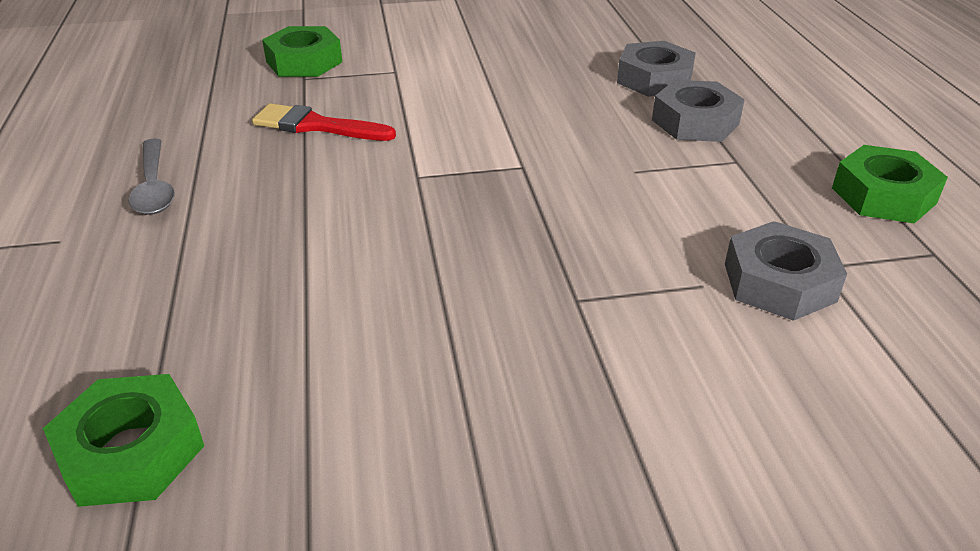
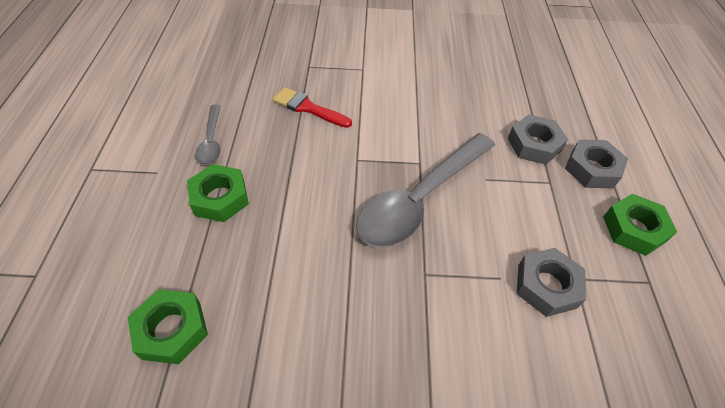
camera: 10 degrees right, 15 degrees up
(304, 62) = (311, 52): green nut -> green nut (220, 198)
(537, 209) = (419, 199): none -> grey spoon
(654, 79) = (519, 103): grey nut -> grey nut (592, 169)

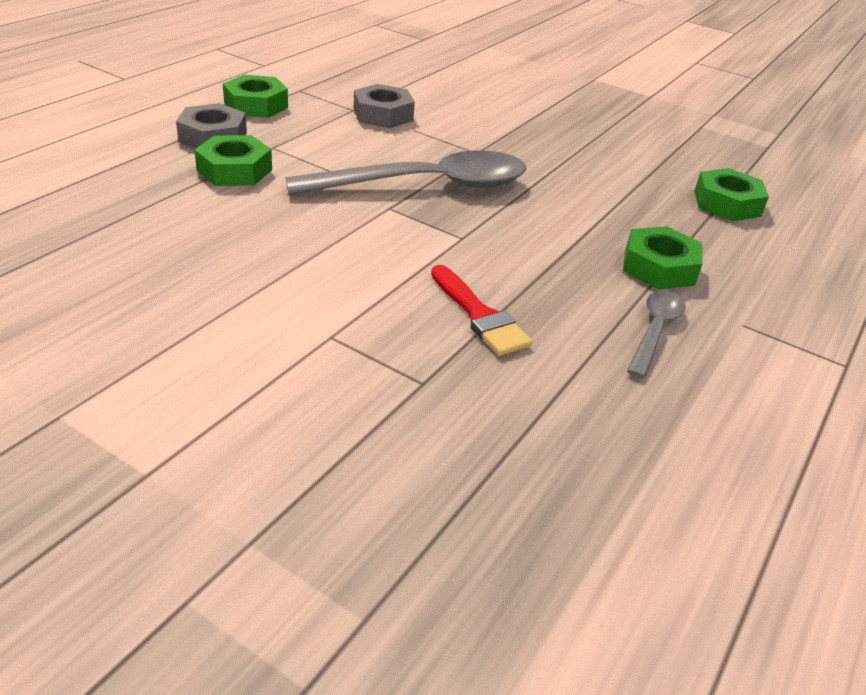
camera: 150 degrees left, 15 degrees down
(534, 144) = (234, 170): grey nut -> green nut

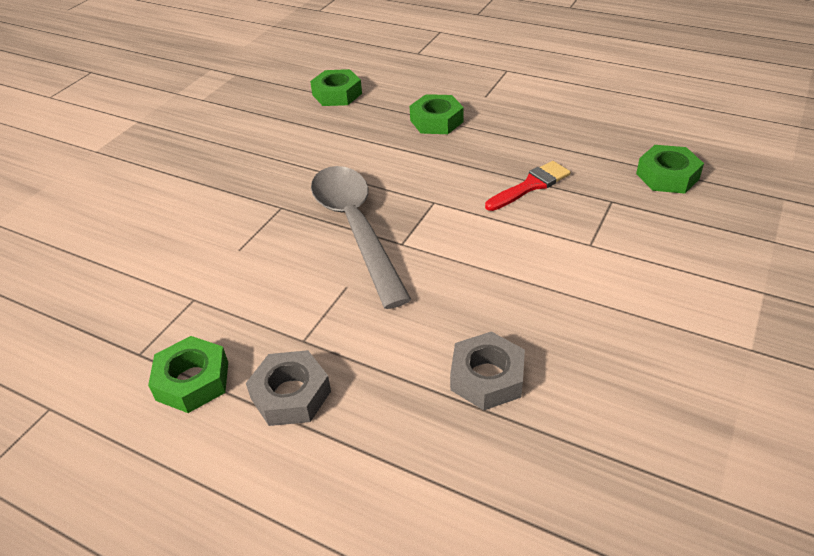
camera: 90 degrees left, 5 degrees up
(234, 170) = (365, 355): green nut -> green nut (667, 176)
(383, 115) = (206, 274): grey nut -> grey nut (487, 377)
(655, 330) = (509, 123): grey spoon -> none

